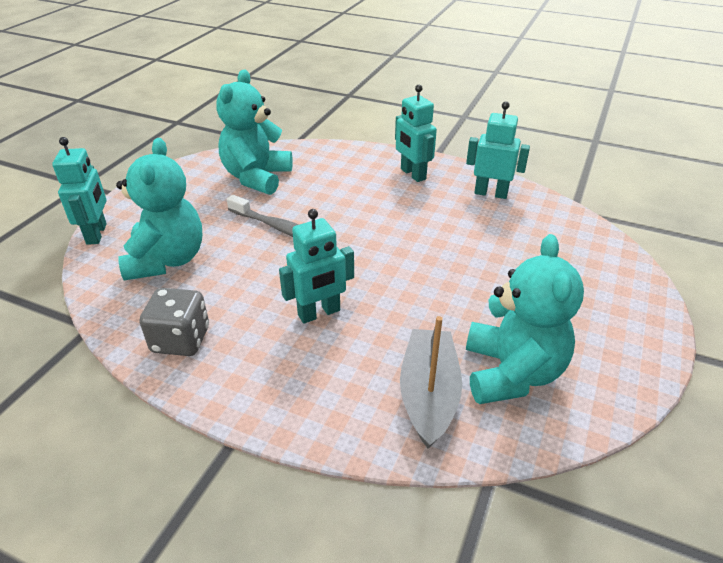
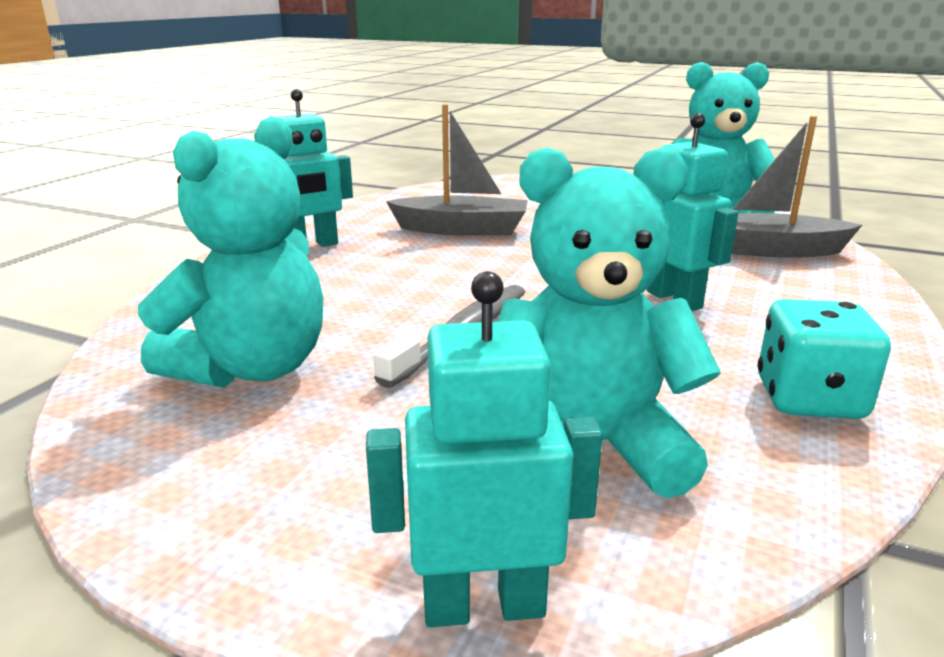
camera: 90 degrees left, 15 degrees down
(181, 340) = (809, 399): grey dice -> turquoise dice
(257, 177) = (252, 368): turquoise teddy bear -> turquoise teddy bear turned 75 degrees counterclockwise
(456, 227) = (462, 229): none -> grey boat
(491, 193) = (383, 212): turquoise robot -> none

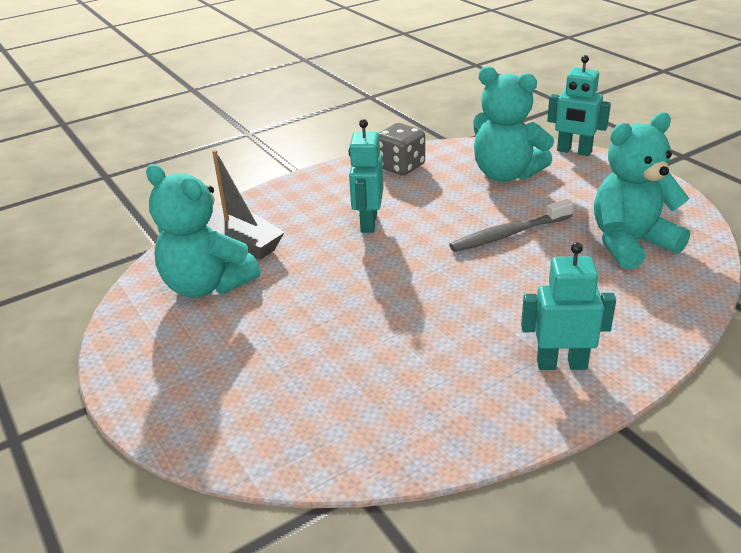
camera: 145 degrees left, 10 degrees up
(462, 229) = (411, 346): grey boat -> none
(809, 399) = (401, 167): turquoise dice -> grey dice

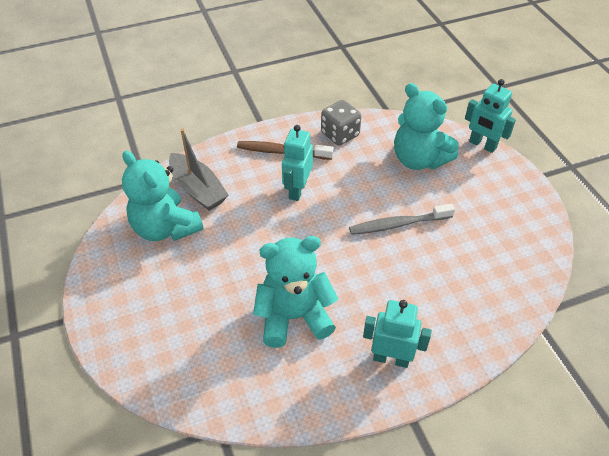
camera: 10 degrees right, 15 degrees up
(336, 192) = (282, 152): none -> brown toothbrush
(630, 243) = (487, 254): turquoise teddy bear -> turquoise teddy bear (294, 317)

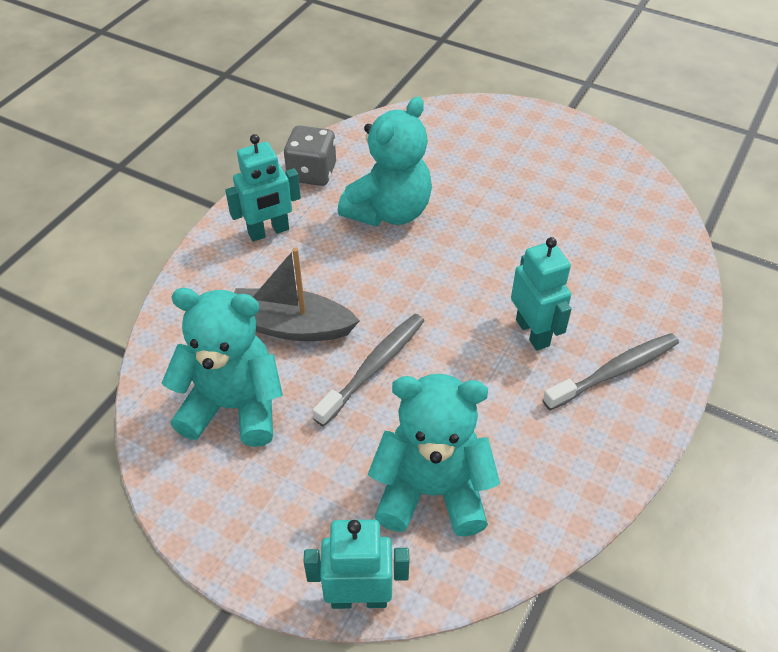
camera: 140 degrees right, 0 degrees up
(165, 228) = (603, 208): turquoise teddy bear -> turquoise teddy bear (234, 406)
(198, 189) = (633, 262): grey boat -> grey boat (290, 326)
(282, 152) = (613, 372): brown toothbrush -> grey toothbrush
(340, 134) = (580, 456): grey dice -> grey dice (312, 173)

